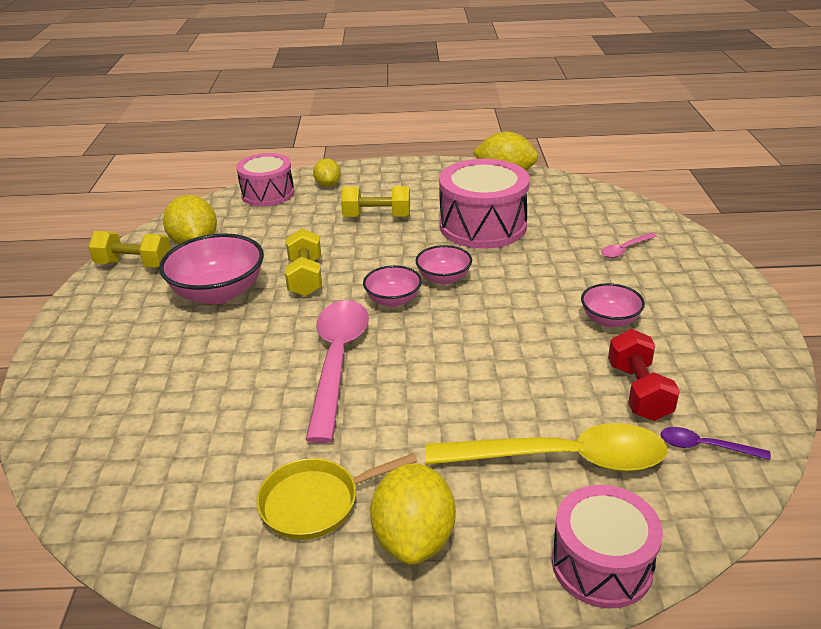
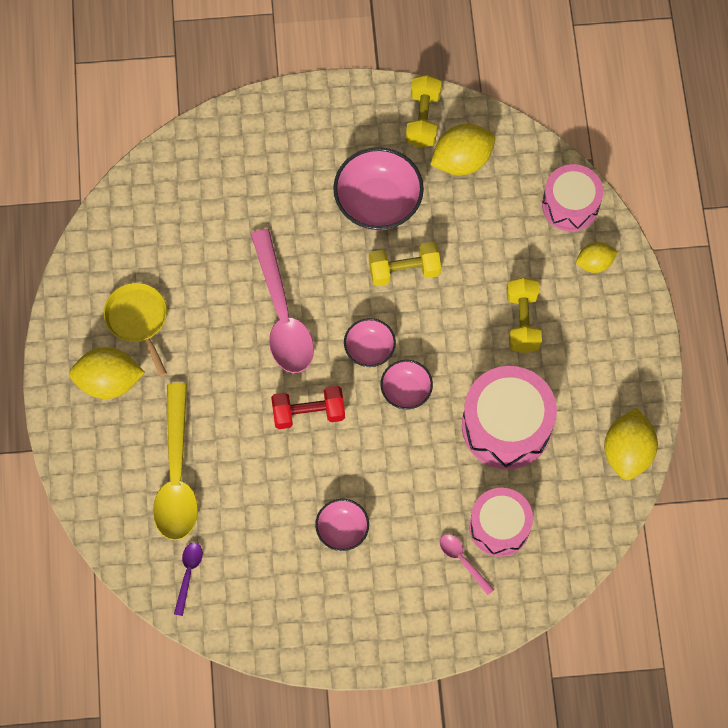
camera: 85 degrees right, 35 degrees up
(337, 362) = (282, 314): pink spoon -> pink spoon turned 75 degrees clockwise
(601, 564) = (89, 490): pink drum -> pink drum (499, 527)
(638, 391) = (248, 538): red dumbbell -> red dumbbell (308, 413)

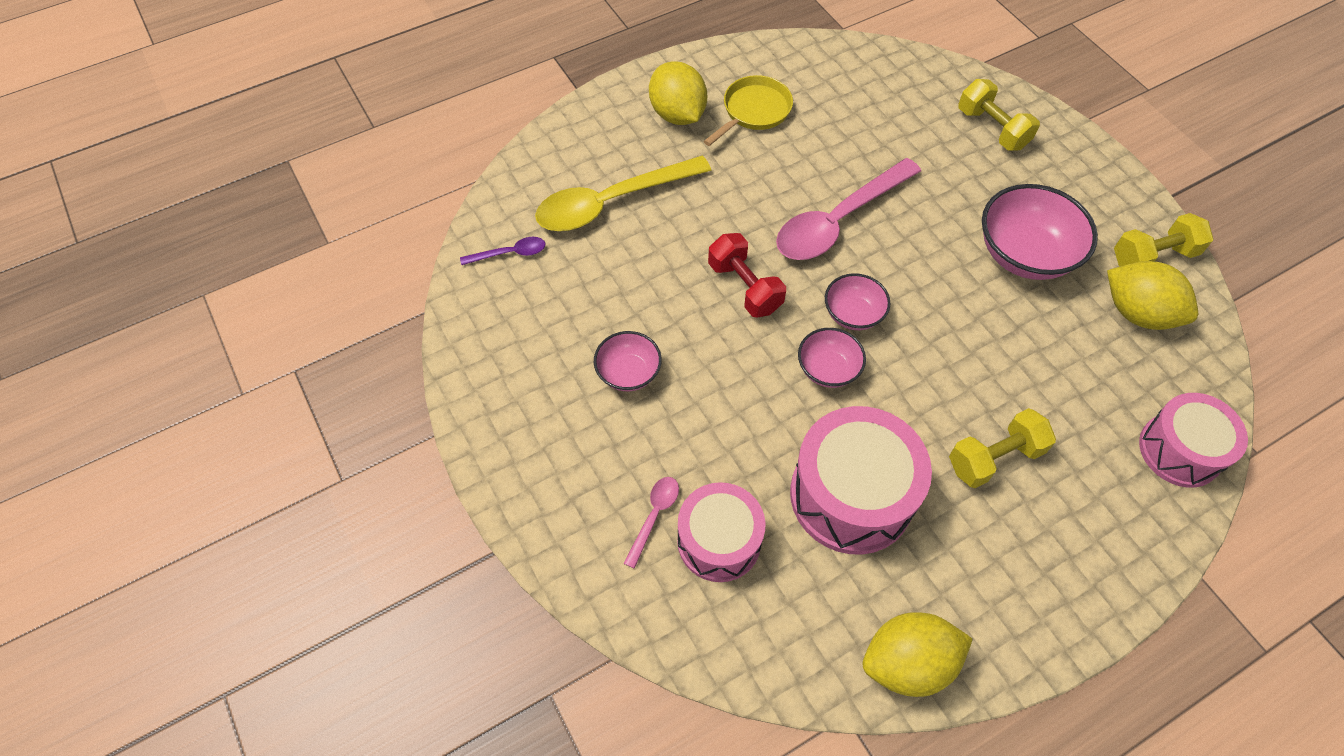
camera: 65 degrees right, 10 degrees down
(404, 270) = (966, 310): yellow dumbbell -> yellow dumbbell (992, 129)
(594, 263) = (1129, 511): yellow lemon -> none

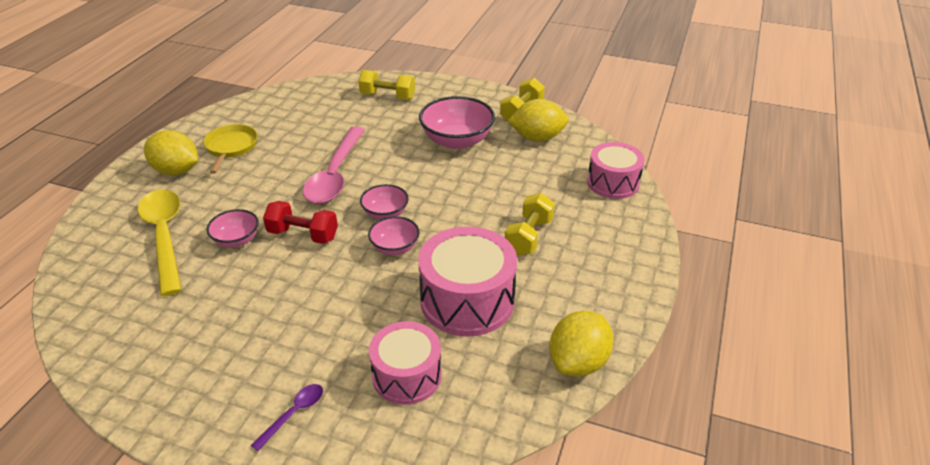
camera: 40 degrees left, 20 degrees down
(510, 253) = (102, 304): purple spoon -> purple spoon (294, 414)
(612, 202) = (165, 237): yellow spoon -> yellow spoon turned 135 degrees clockwise
(628, 373) = (259, 322): pink bowl -> pink bowl (236, 240)
(654, 516) = (349, 390): pink spoon -> none

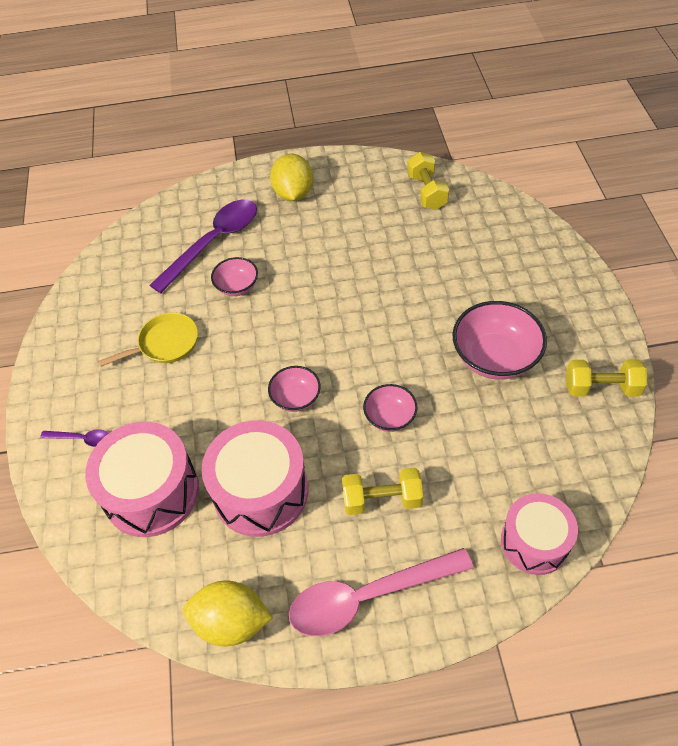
camera: 65 degrees right, 15 degrees up
(165, 237) = (213, 243): yellow spoon -> purple spoon
(231, 148) = (349, 204): yellow pan -> yellow pan (165, 344)
(303, 235) = (270, 324): red dumbbell -> none
(335, 174) = (365, 296): pink spoon -> pink spoon (368, 596)
(385, 213) = (337, 365): pink bowl -> pink bowl (390, 417)
(387, 96) = (524, 258): yellow dumbbell -> yellow dumbbell (427, 192)
(407, 375) = (151, 492): pink drum -> pink drum, size x1.51
(537, 138) = (562, 427): yellow lemon -> none

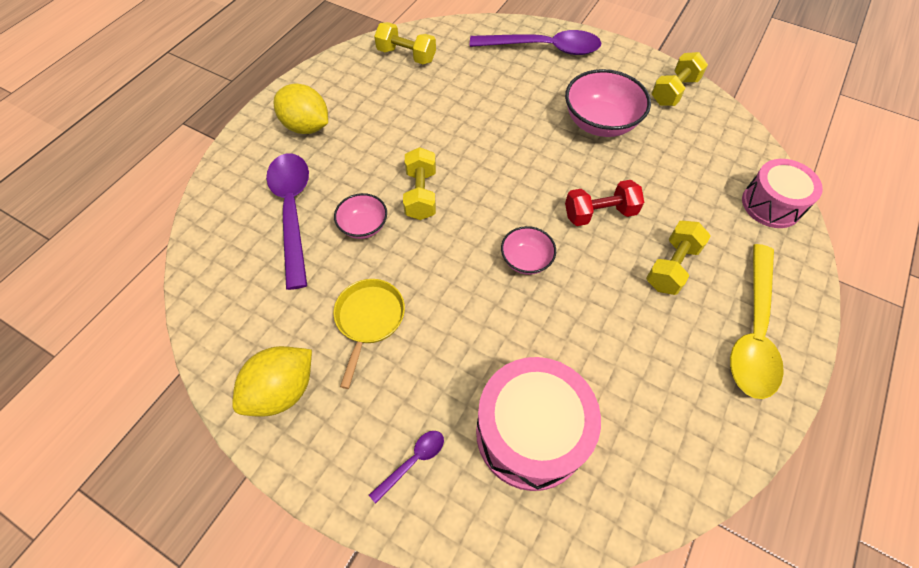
camera: 55 degrees left, 5 degrees up
(231, 622) = (716, 447): yellow lemon -> yellow lemon (282, 390)
(260, 491) = (599, 344): pink drum -> none
(296, 297) = (421, 194): none -> yellow dumbbell
(368, 596) = (753, 331): pink spoon -> yellow spoon
(390, 417) = (599, 213): pink bowl -> red dumbbell
(541, 265) = (543, 48): none -> purple spoon

